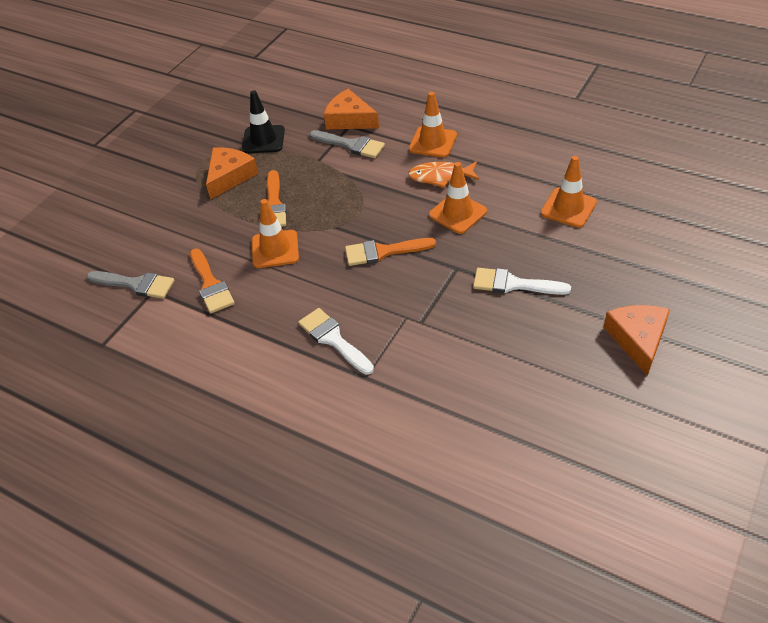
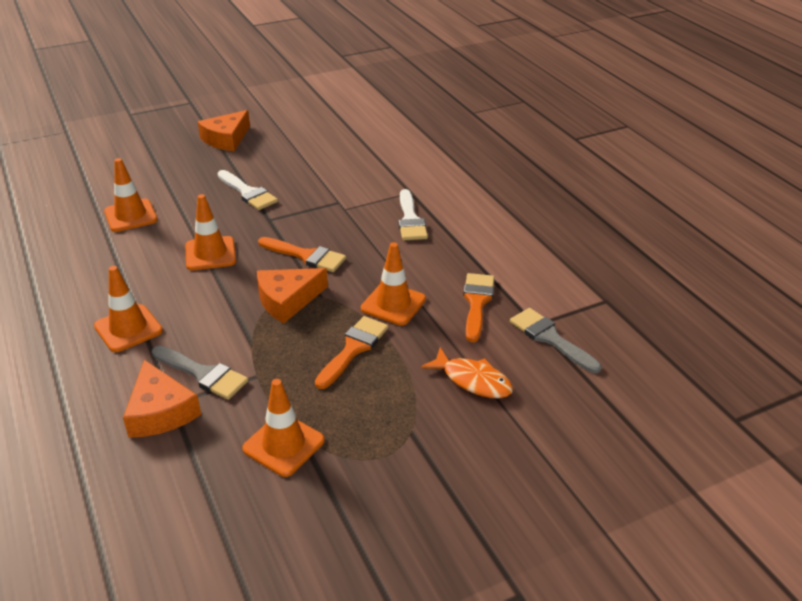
camera: 150 degrees left, 10 degrees down
(230, 176) = (369, 412): orange cheese -> orange cheese (287, 300)
(263, 140) = (283, 445): black traffic cone -> orange traffic cone
(351, 145) = (203, 374): grey brush -> grey brush turned 150 degrees clockwise
(440, 177) = (176, 290): orange fish -> orange fish (473, 380)

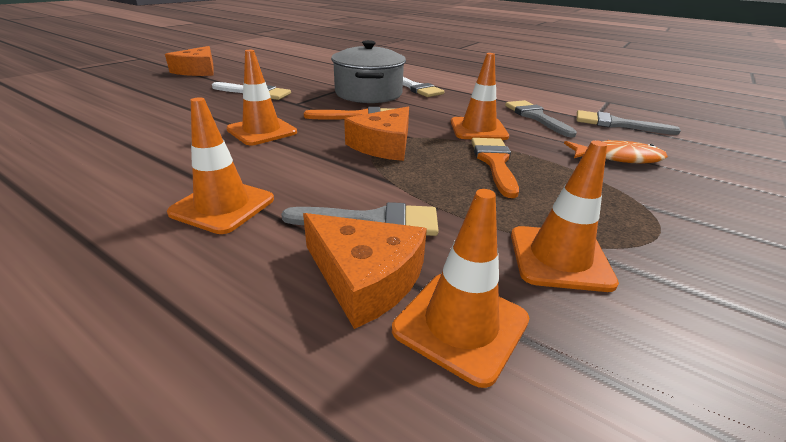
camera: 30 degrees left, 5 degrees down
(131, 216) = (136, 122): orange traffic cone -> orange traffic cone (461, 324)
(351, 219) = (368, 93): none -> grey pot
(477, 302) = (536, 117): orange brush -> grey brush

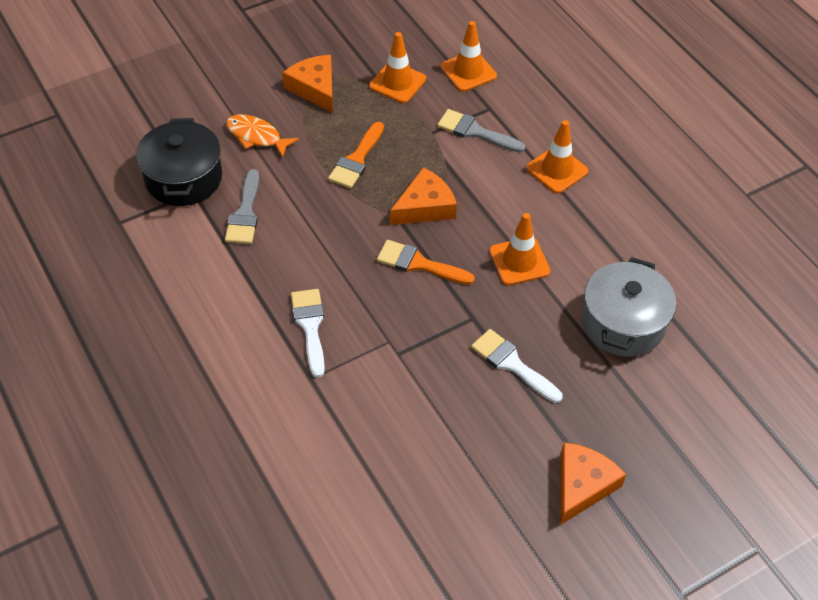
camera: 155 degrees left, 20 degrees up
(365, 278) = (495, 101): orange cheese -> orange cheese (314, 88)
(368, 93) = (378, 324): grey pot -> grey pot (623, 323)
(478, 129) = (324, 208): orange traffic cone -> none
(616, 124) = (184, 178): grey brush -> black pot

